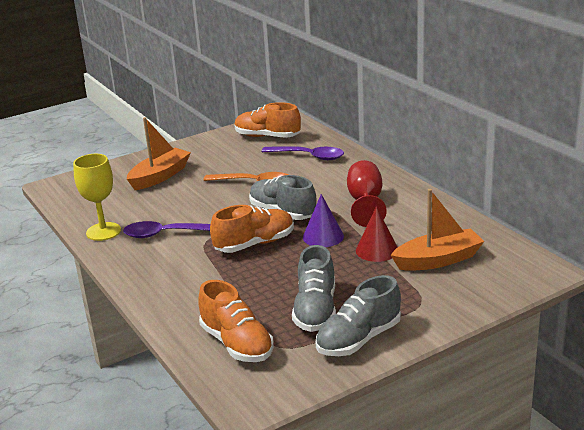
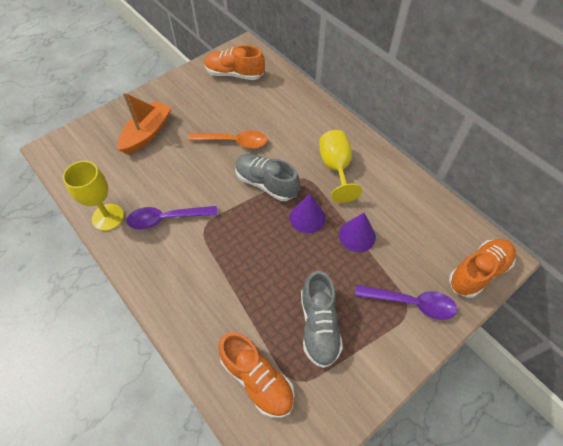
camera: 10 degrees left, 30 degrees up
(255, 244) = (249, 230): orange shoe -> orange shoe (478, 272)
(309, 156) = (276, 102): purple spoon -> purple spoon (411, 303)
(359, 339) = (363, 365): grey shoe -> none
(365, 203) = (336, 168): red goblet -> yellow goblet
(377, 250) = (357, 235): red cone -> purple cone
(438, 260) = (411, 247): orange boat -> none

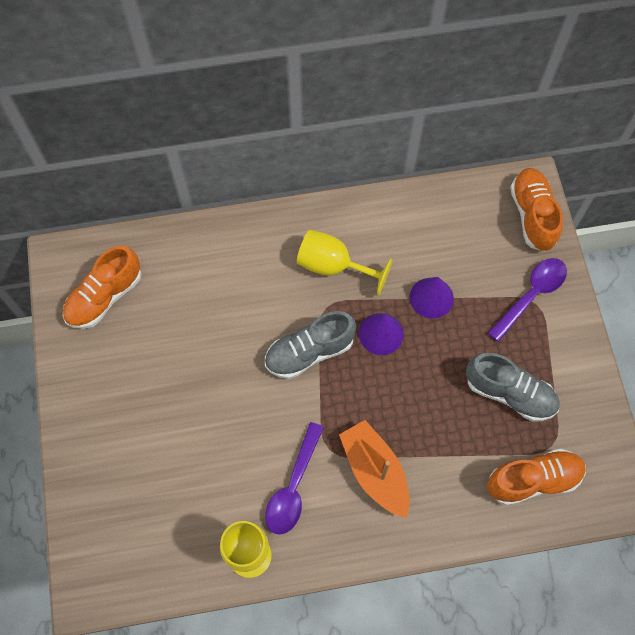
camera: 60 degrees left, 10 degrees up
(147, 133) = (140, 454): orange boat -> orange boat (375, 471)
(234, 142) = (223, 355): orange spoon -> none

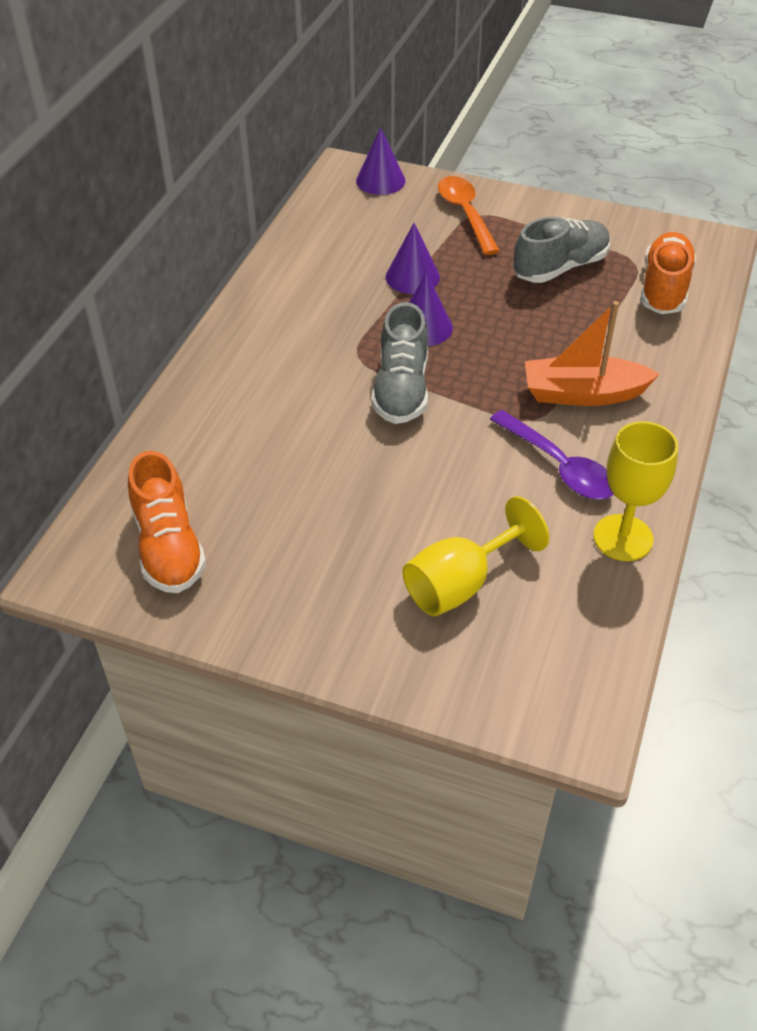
camera: 60 degrees left, 20 degrees down
(333, 266) = (312, 331): yellow goblet -> yellow goblet (460, 584)
(531, 295) = (465, 214): purple spoon -> orange spoon
(532, 215) = (380, 180): orange shoe -> purple cone

